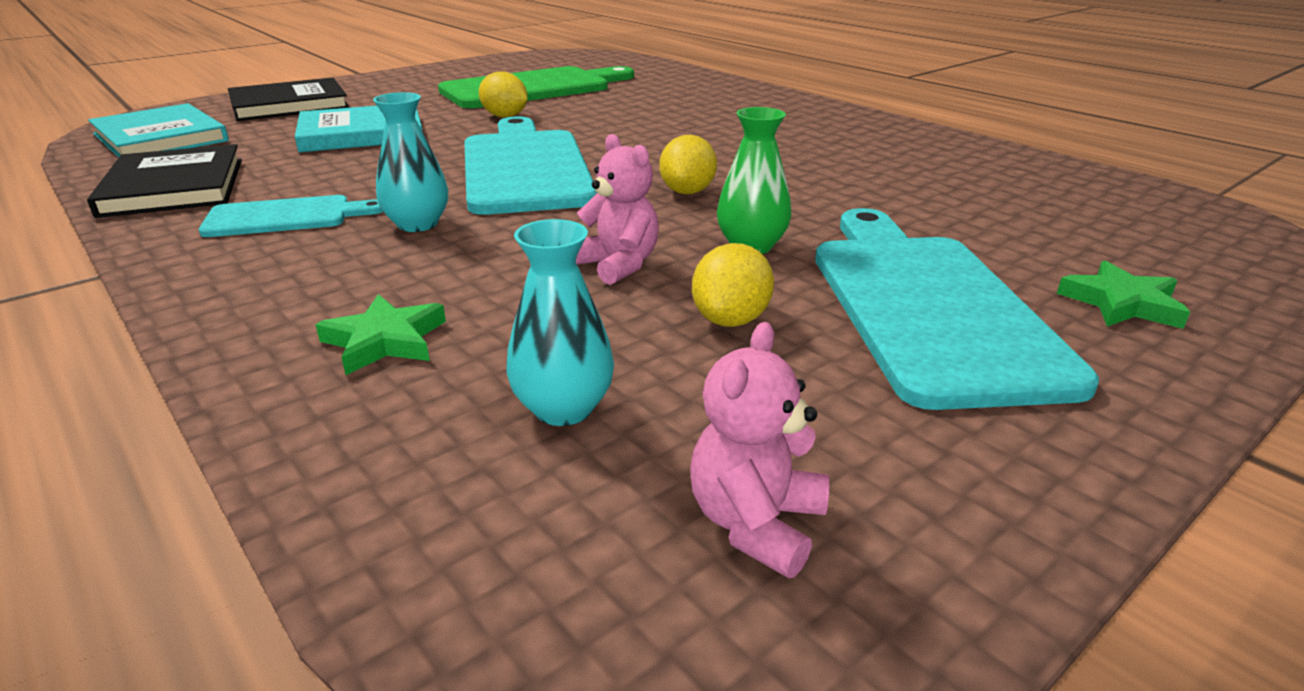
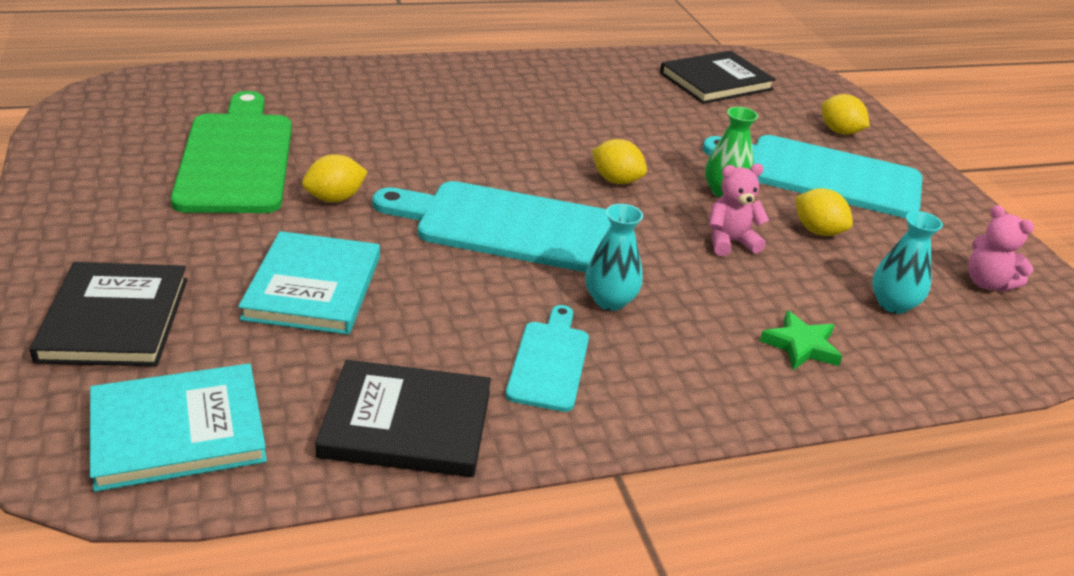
camera: 70 degrees left, 5 degrees up
(1076, 202) = (715, 81): none -> black book
(1122, 303) = (840, 131): green star -> yellow lemon

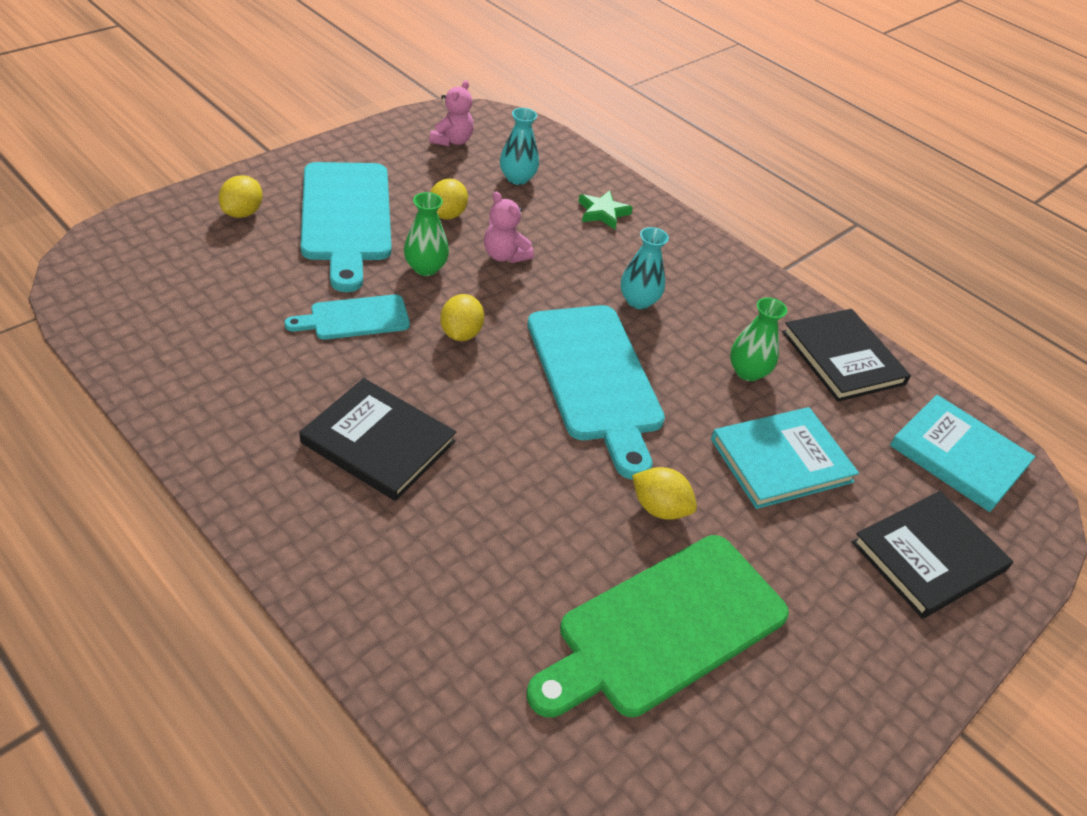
camera: 120 degrees left, 10 degrees up
(445, 327) = (747, 372): none -> green vase
(549, 362) = (728, 313): turquoise cutting board -> turquoise cutting board (355, 318)
(715, 81) = (169, 305): black book -> black book (378, 442)

